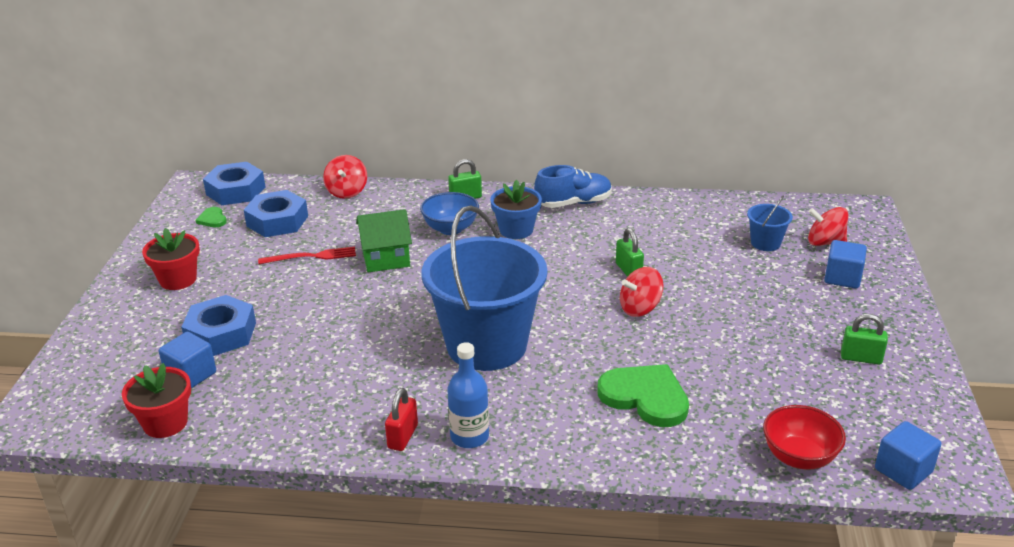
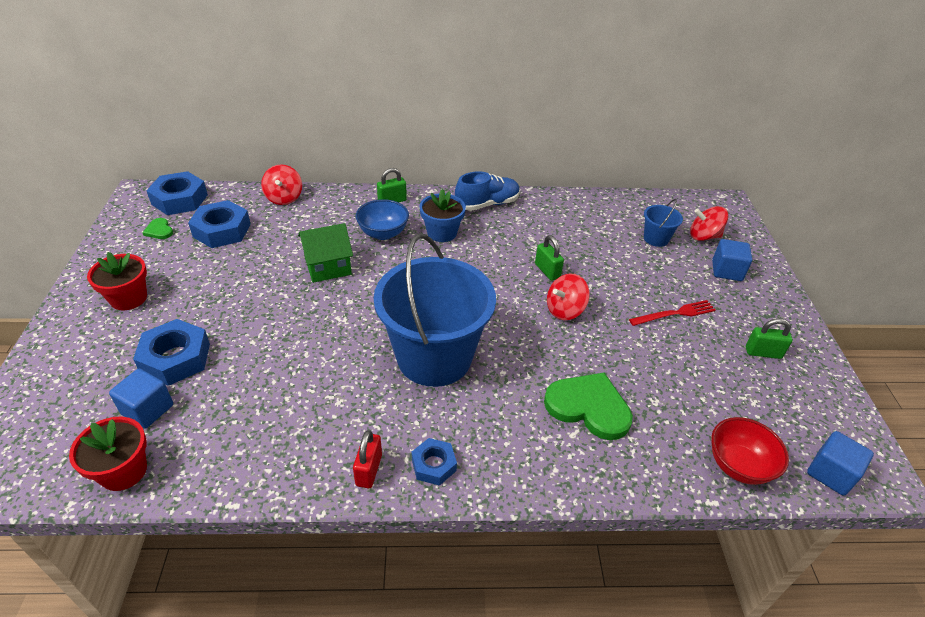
camera: 10 degrees left, 10 degrees up
(311, 256) = (257, 267): red fork -> red fork (675, 313)
(469, 436) = (434, 465): blue bottle -> blue nut

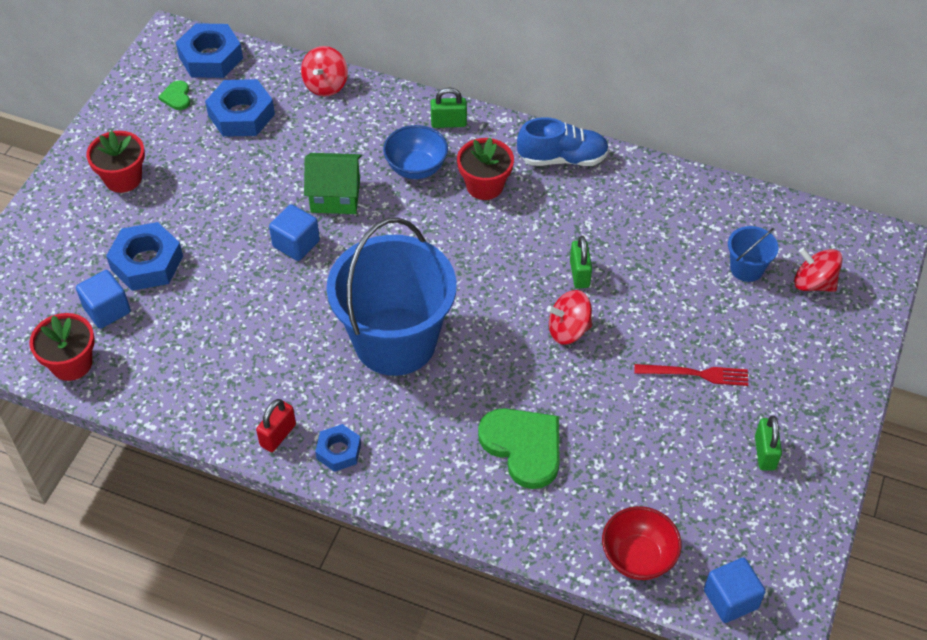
camera: 25 degrees right, 10 degrees up
(442, 233) = (484, 186): blue flower pot -> red flower pot
(726, 271) = (805, 339): blue cube -> blue cube (296, 244)
(763, 353) = (765, 453): green padlock -> green padlock turned 60 degrees clockwise

